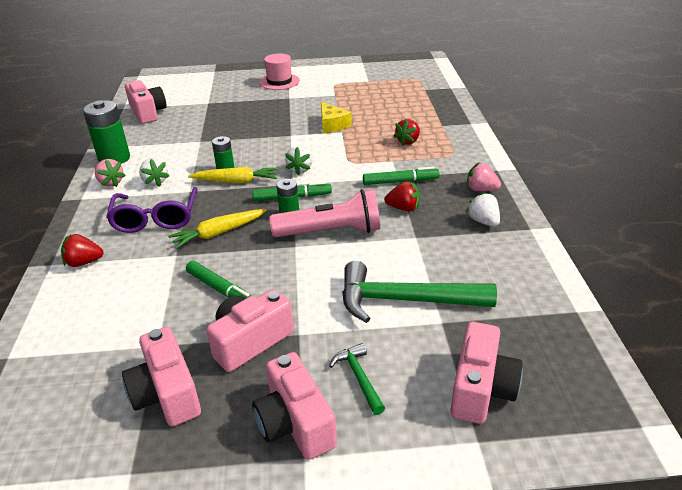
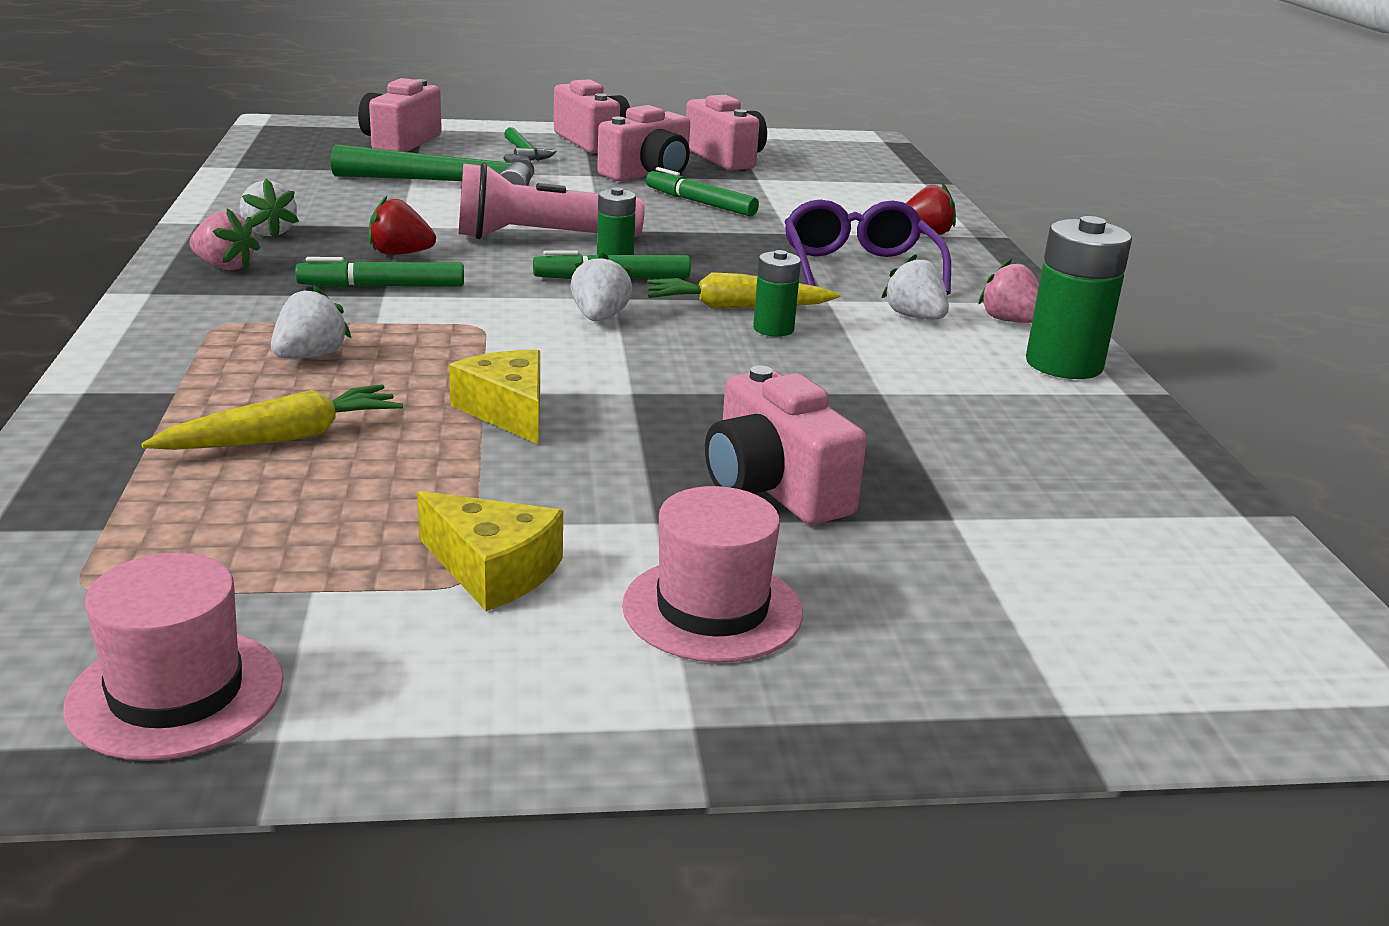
camera: 175 degrees right, 10 degrees down
(148, 113) = (1129, 488): pink camera -> pink camera (774, 488)
(218, 233) = (734, 247): yellow carrot -> yellow carrot (283, 438)
(329, 86) = (493, 570): none -> yellow cheese
(384, 66) = (176, 693): none -> pink hat
(408, 141) = (310, 356): red strawberry -> white strawberry

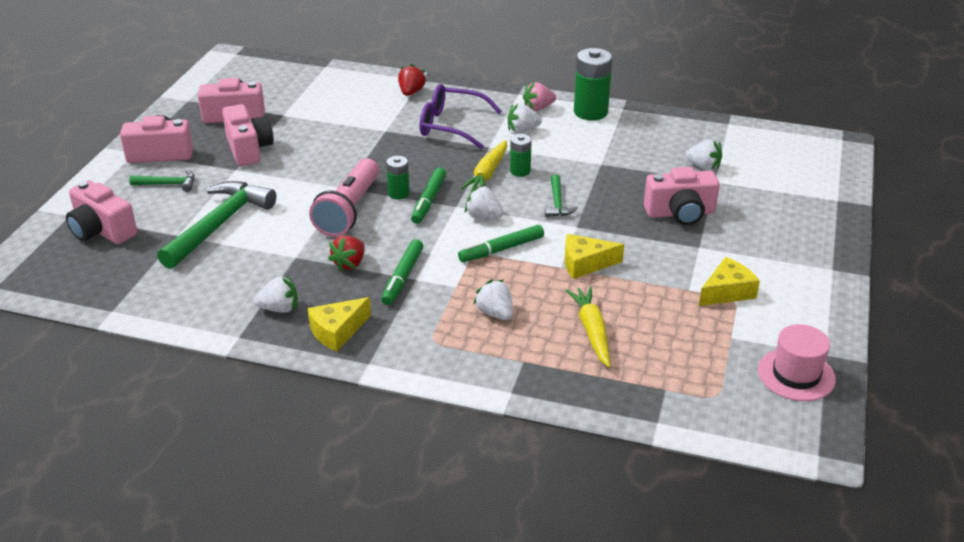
camera: 65 degrees left, 10 degrees up
(225, 267) = (337, 331): pink strawberry -> yellow cheese
(697, 368) = (557, 203): none -> green hammer
(700, 203) = (318, 145): green marker -> green marker (501, 249)
(712, 609) = (766, 249): pink hat -> none
(1000, 499) = (703, 167): none -> white strawberry

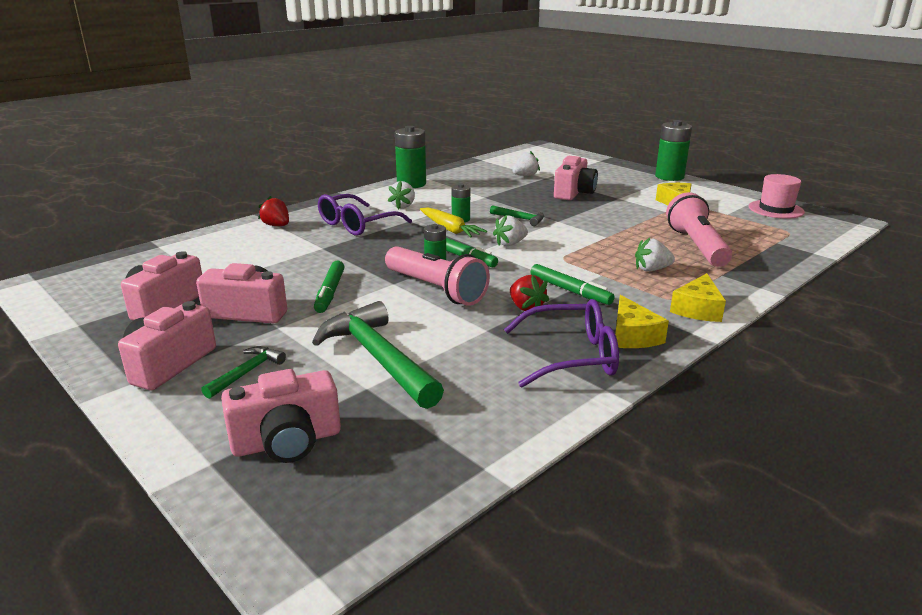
camera: 60 degrees left, 10 degrees down
(279, 309) = (572, 356): white strawberry -> purple glasses
(501, 249) = (564, 248): green marker -> green marker (330, 292)
(538, 108) = (380, 195): pink strawberry -> none
(585, 264) = (609, 229): yellow cheese -> yellow cheese (698, 309)
(592, 331) = (697, 246): yellow carrot -> pink flashlight
(835, 267) = (669, 177): none -> green battery

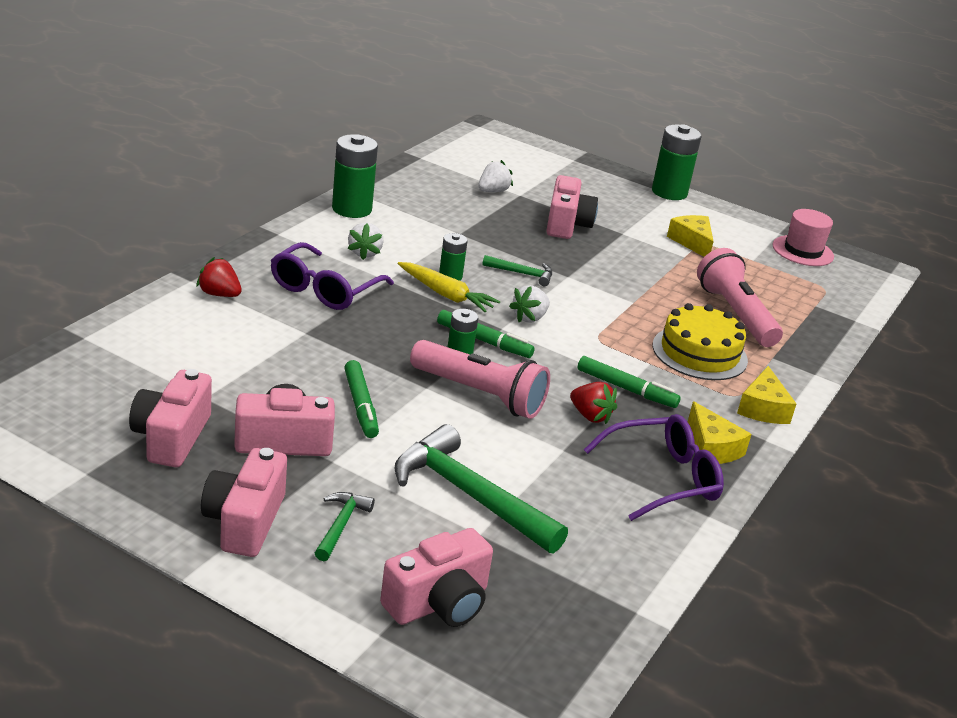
camera: 20 degrees left, 5 degrees up
(651, 269) = (699, 353): white strawberry -> yellow cake

